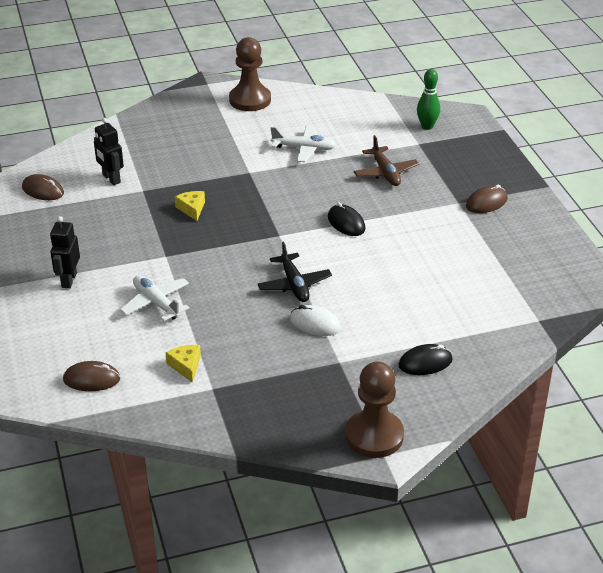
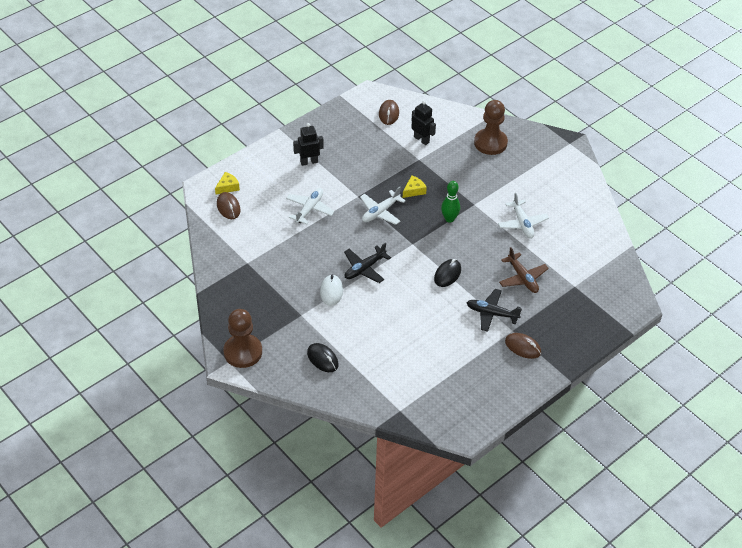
camera: 65 degrees right, 10 degrees up
(111, 179) = (421, 139): black robot -> black robot turned 105 degrees clockwise
(186, 366) = (260, 244): yellow cheese -> yellow cheese (228, 187)
(208, 245) = (380, 212): none -> white plane
(250, 100) = (565, 173): brown pawn -> brown pawn (490, 143)
(385, 173) = (522, 278): brown plane -> brown plane turned 75 degrees counterclockwise
(425, 209) = (492, 313): none -> black plane
(427, 126) = (602, 285): green bowling pin -> green bowling pin (449, 219)

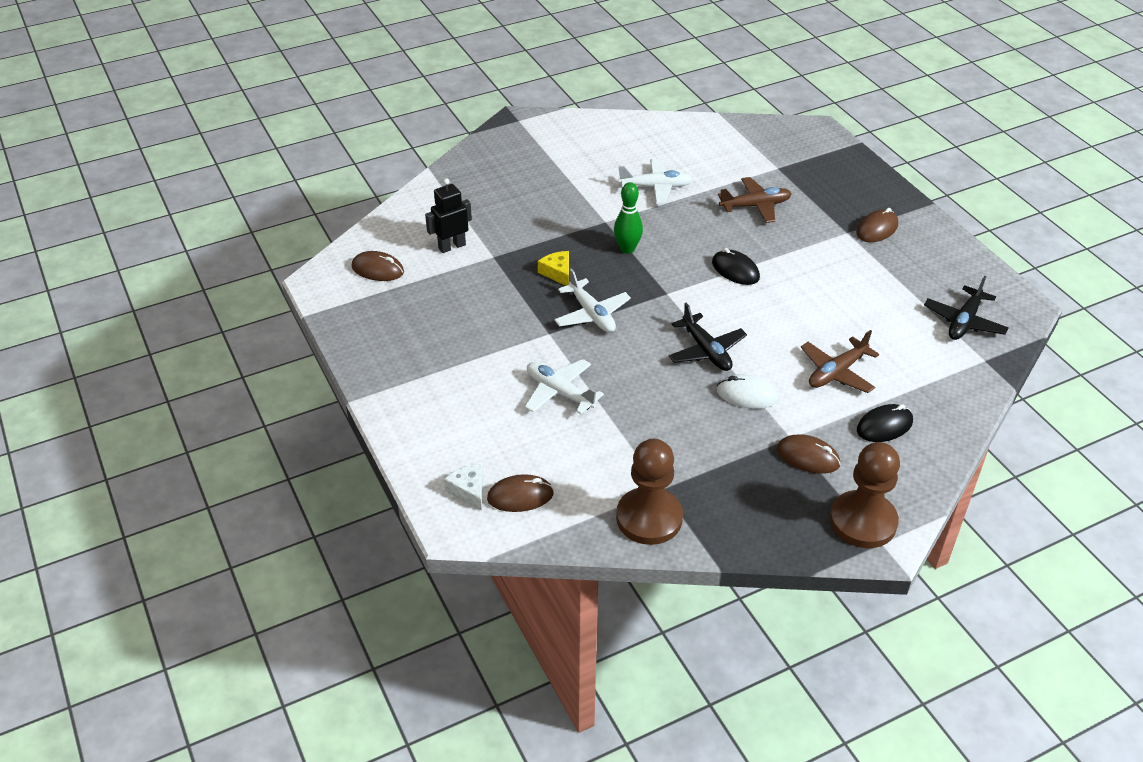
camera: 75 degrees left, 5 degrees down
(228, 187) = (469, 490): yellow cheese -> white cheese
(287, 324) = (808, 457): none -> brown mouse
(309, 162) = (448, 376): black robot -> none
(364, 333) = (837, 372): none -> brown plane
(490, 143) = (488, 184): brown pawn -> brown pawn (649, 518)
(492, 313) = (815, 244): black plane -> black plane (964, 322)

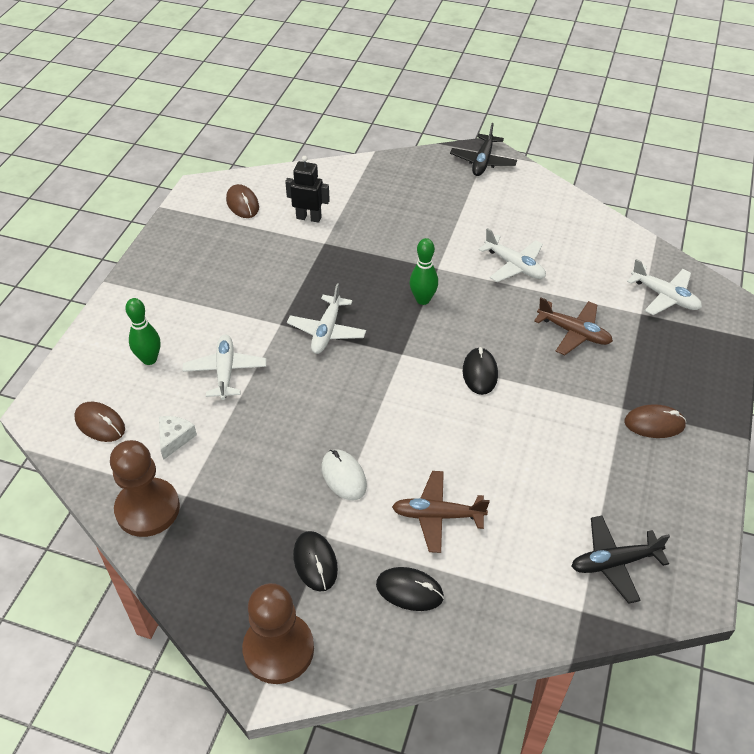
camera: 45 degrees right, 5 degrees up
(469, 490) = (79, 394): white cheese -> white cheese (174, 438)
(485, 426) = (149, 359): none -> green bowling pin
(557, 273) = (349, 284): yellow cheese -> none
(706, 350) = (365, 419): black plane -> black plane (483, 161)
(777, 148) = (664, 296): none -> white plane
(808, 457) = (315, 562): brown mouse -> black mouse

